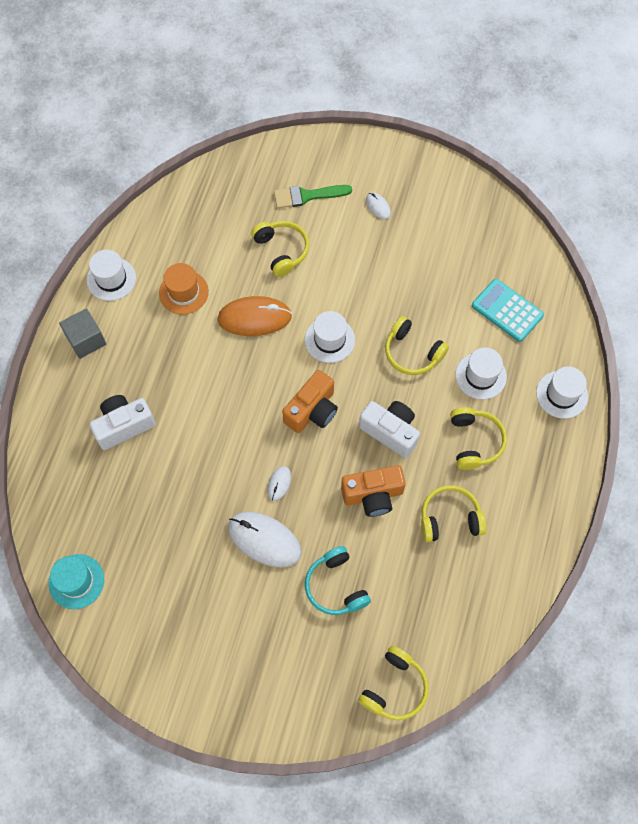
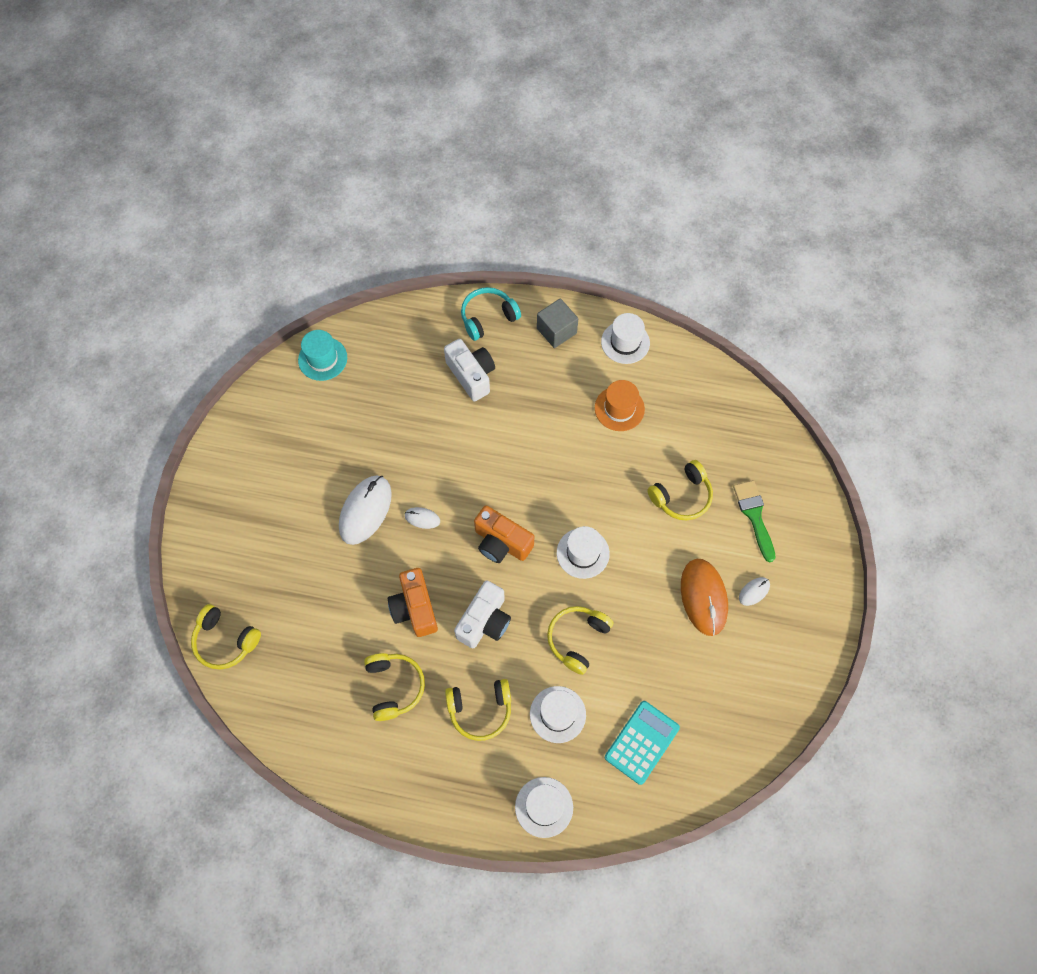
camera: 85 degrees right, 0 degrees up
(254, 318) = (599, 477): orange mouse -> orange mouse (703, 597)
(336, 586) = (322, 580): turquoise headphones -> turquoise headphones (488, 317)

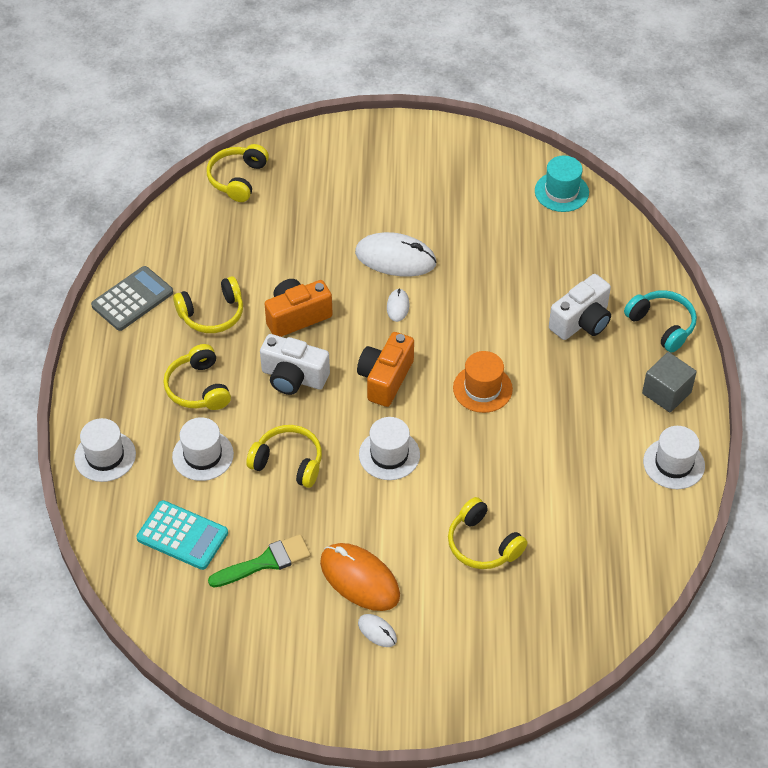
camera: 80 degrees right, 15 degrees down
(358, 763) = (132, 299): none -> grey calculator
(619, 408) = (581, 468): orange hat -> orange hat (482, 388)
(703, 597) = (359, 579): orange mouse -> orange mouse turned 60 degrees clockwise
(754, 516) = (475, 624): green brush -> green brush (265, 562)

